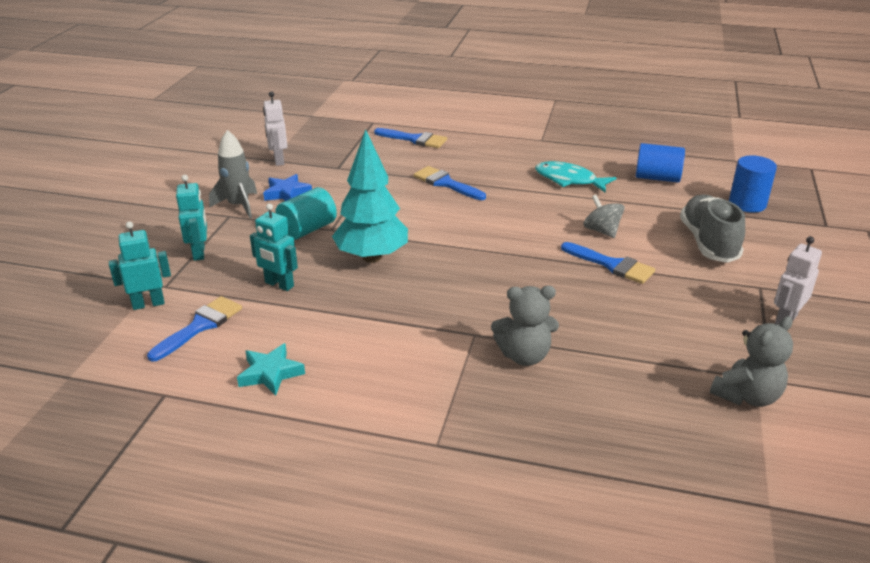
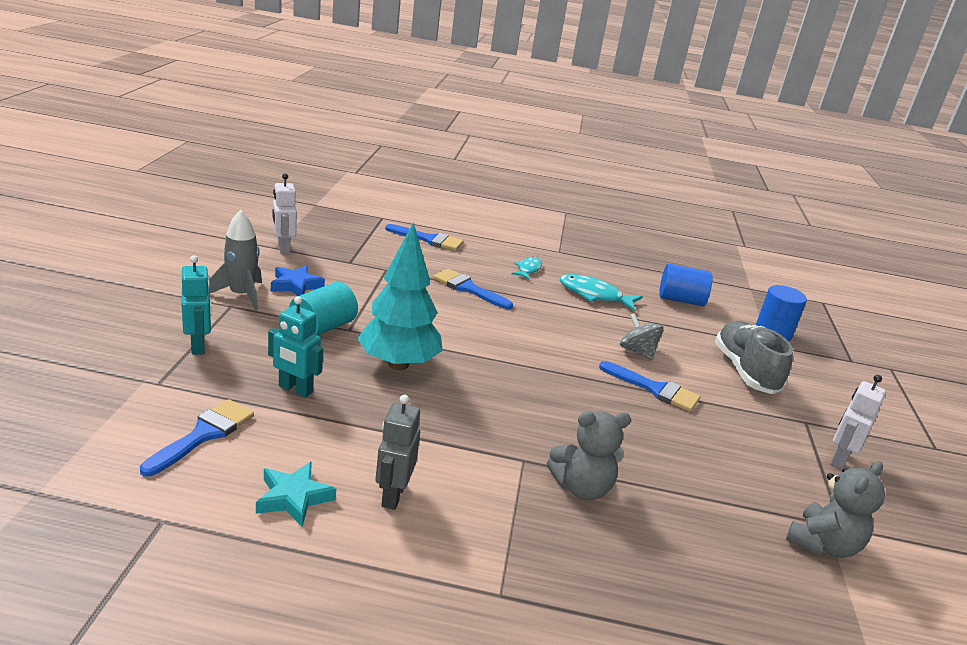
camera: 10 degrees left, 5 degrees down
(148, 304) = (138, 404): turquoise robot -> none
(354, 368) = (393, 495): none -> grey robot
(507, 160) = (528, 269): none -> turquoise fish

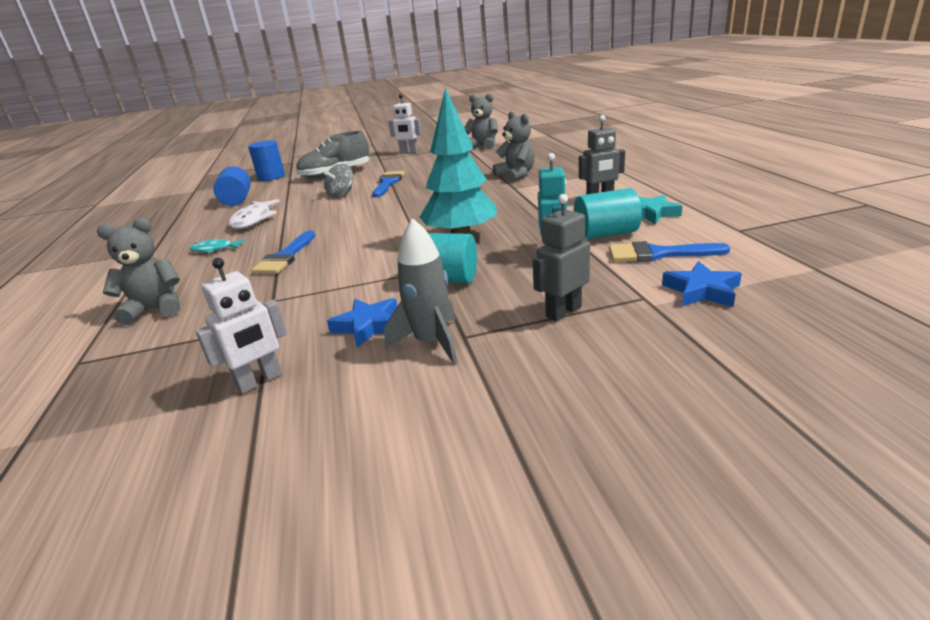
camera: 105 degrees left, 0 degrees up
(120, 411) = (702, 291): none -> blue star
(198, 346) = (563, 312): turquoise robot -> grey robot
(288, 436) = (605, 234): none -> turquoise cylinder
(429, 239) = (155, 309): blue brush -> grey teddy bear
(594, 295) = (253, 220): turquoise fish -> white fish

